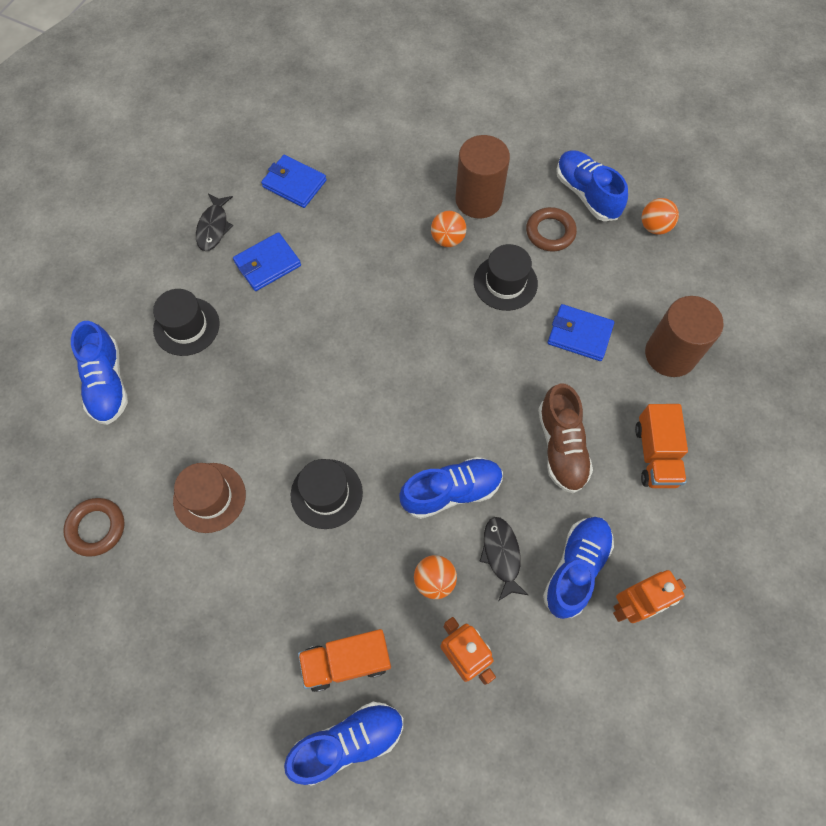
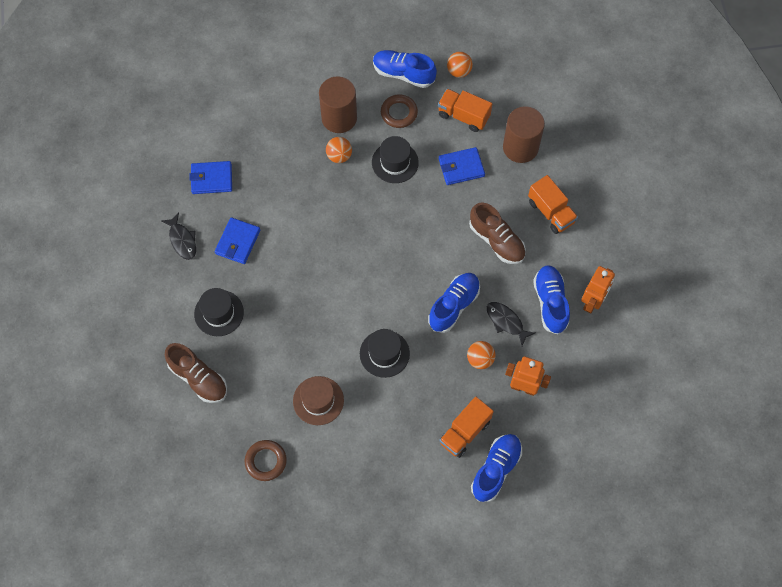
camera: 35 degrees left, 0 degrees up
(107, 383) = (198, 378): blue shoe -> brown shoe
(624, 278) = (463, 116): none -> orange truck

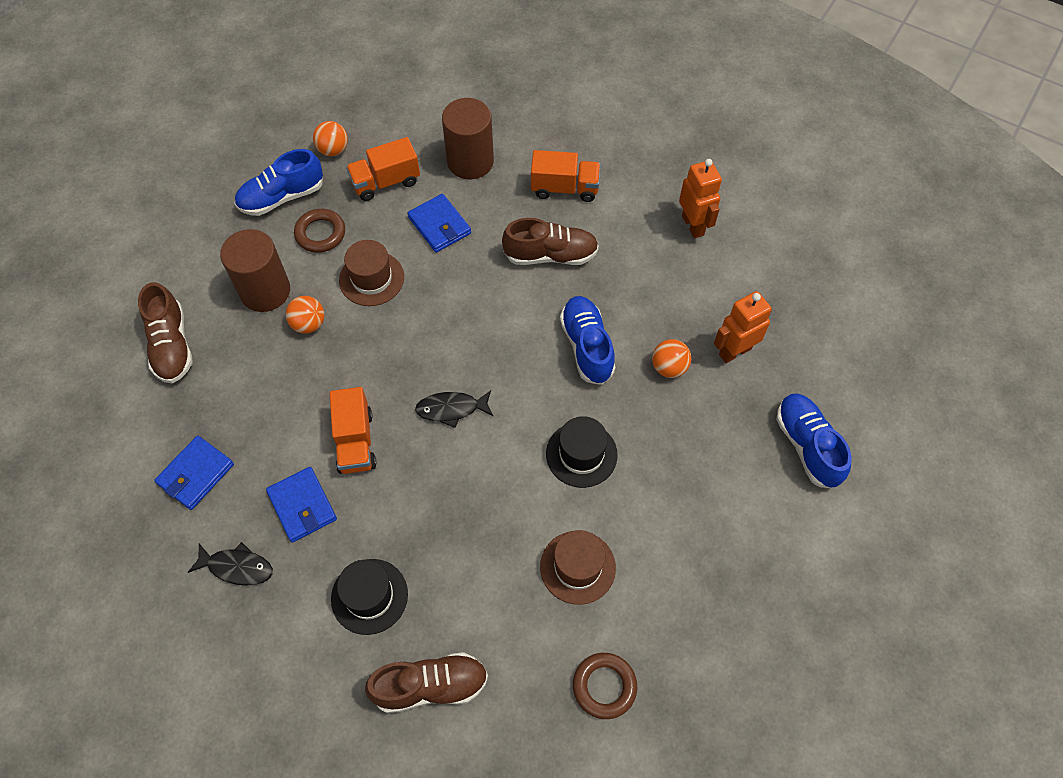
camera: 50 degrees left, 5 degrees down
(268, 104) = (172, 345): none -> brown shoe
(395, 162) = (371, 278): black hat -> brown hat
(461, 167) = (439, 225): blue wallet -> blue wallet turned 60 degrees counterclockwise
(465, 432) = (740, 443): orange truck -> orange truck (355, 441)
(506, 322) = (648, 313): black fish -> black fish (451, 409)
(550, 303) = (662, 260): blue shoe -> none

